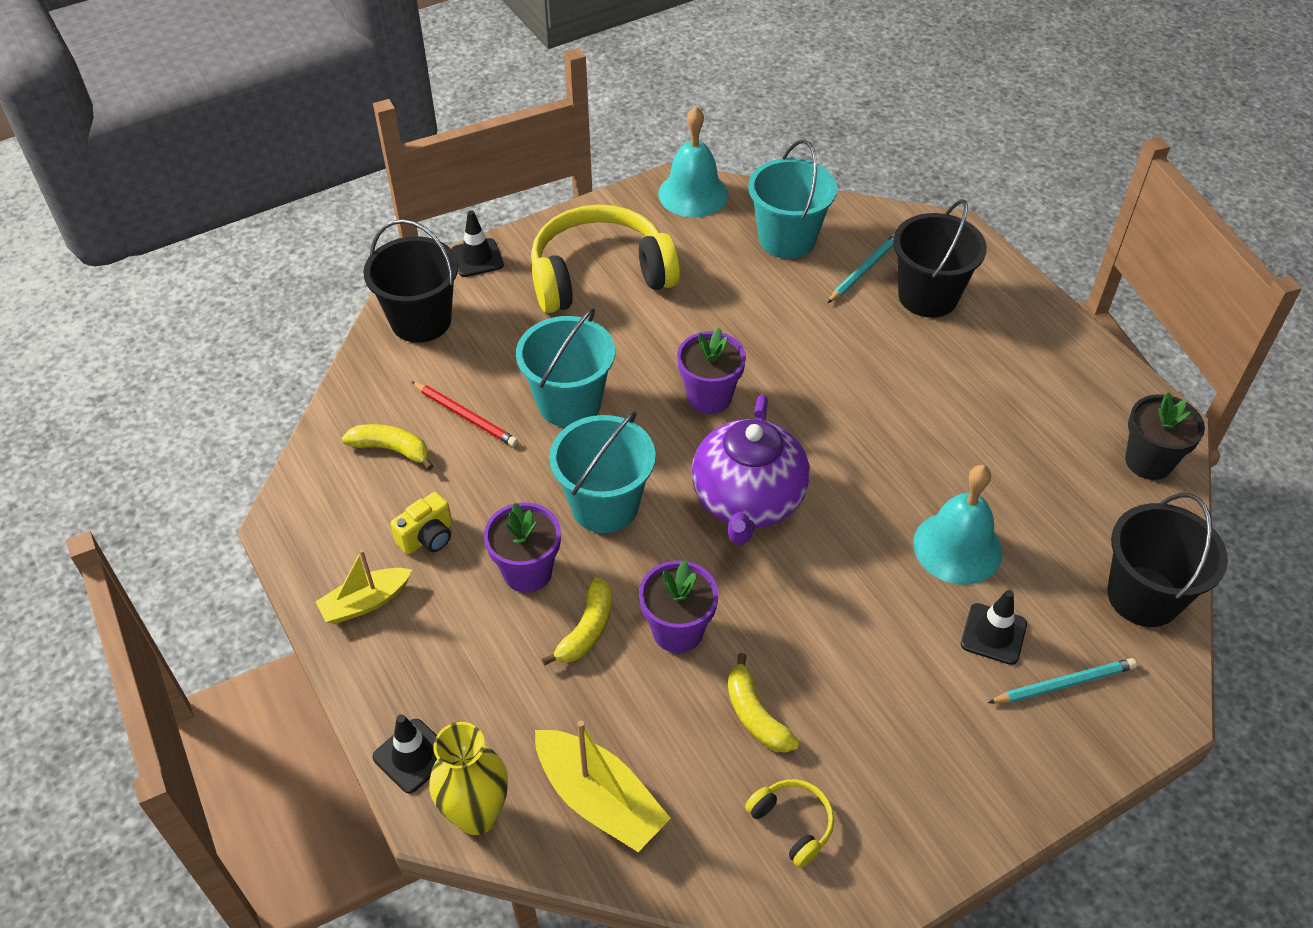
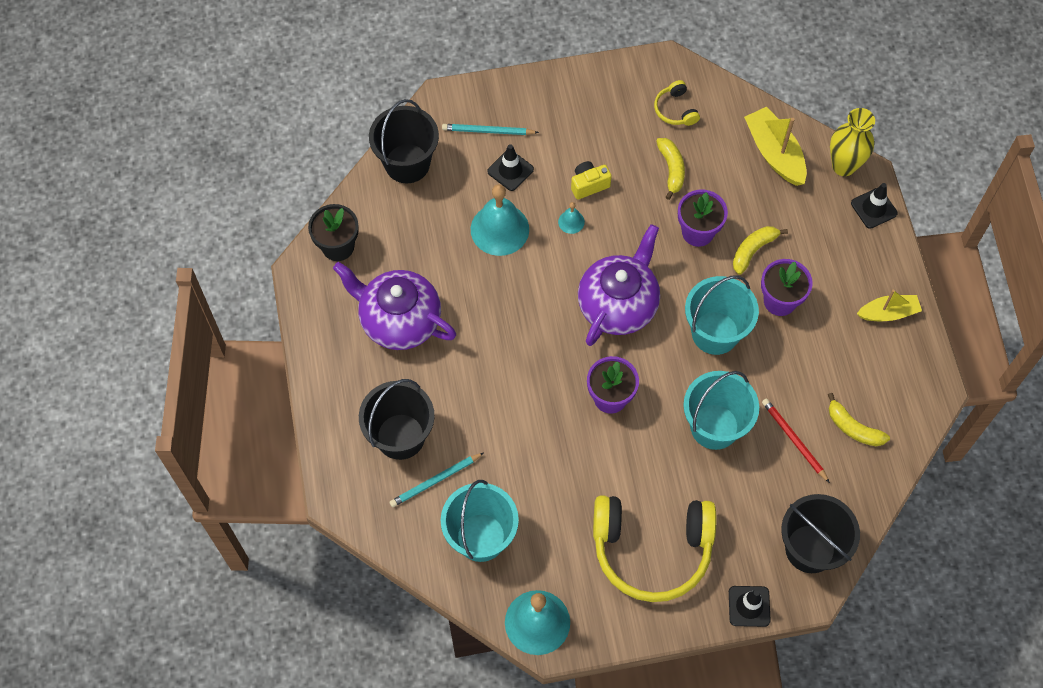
camera: 160 degrees left, 15 degrees up
(427, 537) = (840, 347): yellow camera -> yellow camera (589, 185)
(865, 588) = (571, 222): none -> turquoise bell
(1010, 403) = (399, 320): none -> purple teapot

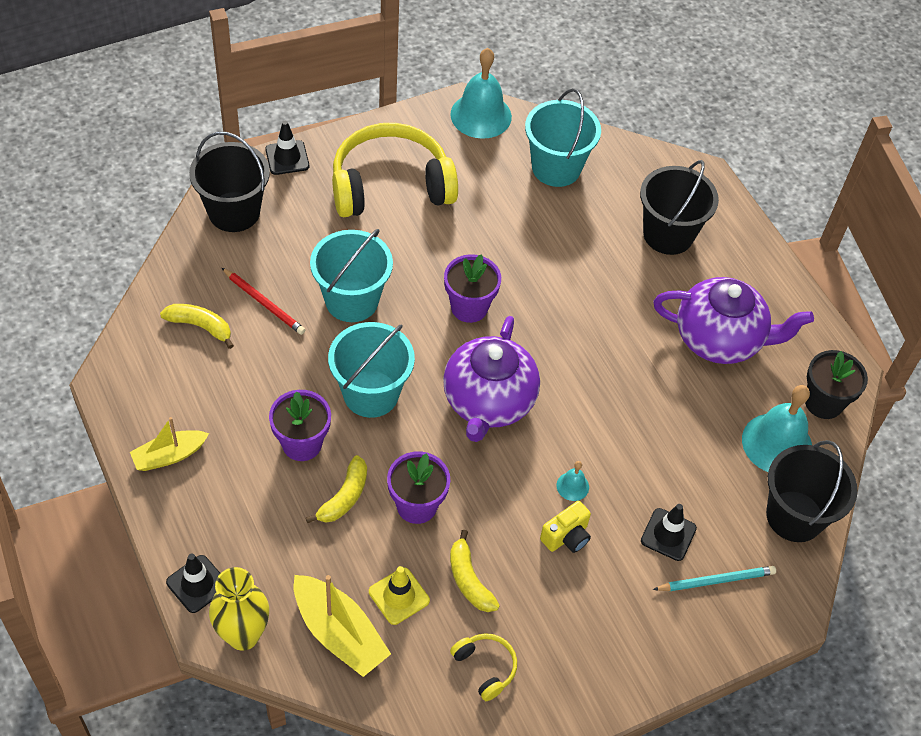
camera: 160 degrees right, 10 degrees down
(435, 481) = (617, 204): turquoise pencil -> none
(499, 229) = (652, 459): turquoise bell -> turquoise bell (777, 443)
(726, 169) = (399, 596): none -> yellow traffic cone

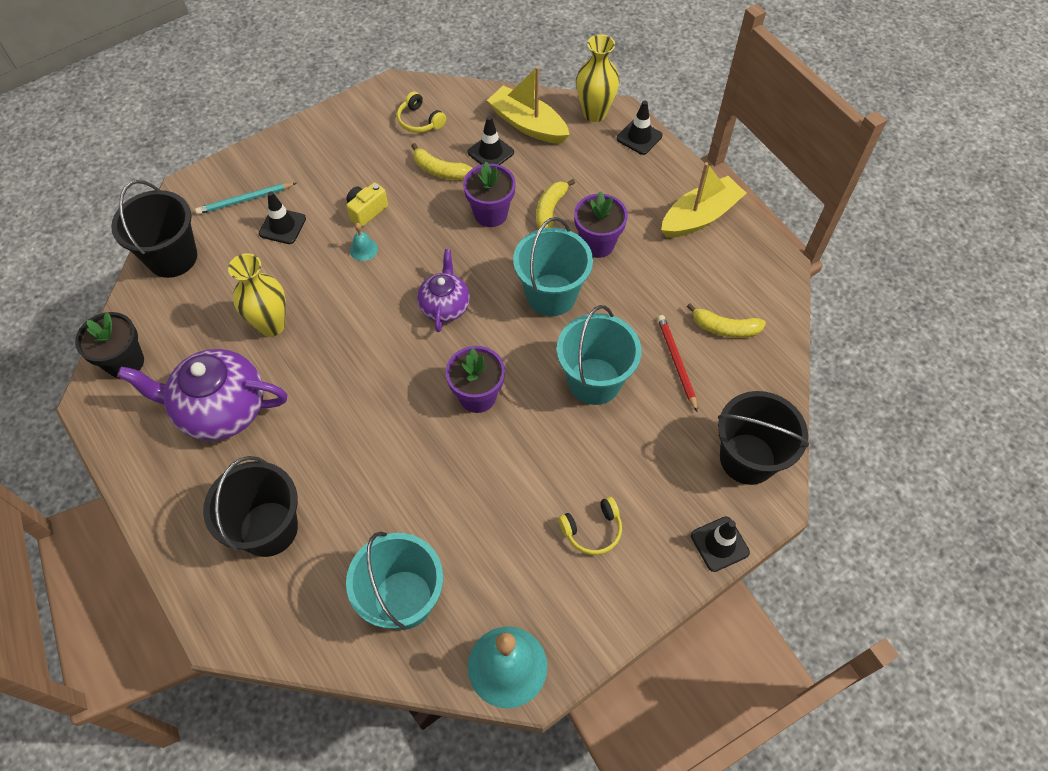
camera: 175 degrees right, 5 degrees up
(169, 455) = (699, 217): yellow boat -> yellow boat, size x1.51
(264, 303) = (676, 362): red pencil -> red pencil turned 45 degrees clockwise
(390, 185) = (592, 530): yellow headphones -> yellow headphones, size x0.43
(399, 596) = (490, 152): yellow traffic cone -> black traffic cone
(469, 580) = (440, 170): yellow banana -> yellow banana turned 150 degrees clockwise
(488, 402) = (445, 306): purple teapot -> purple teapot, size x0.59
(675, 414) = (271, 325): none -> yellow vase
(777, 443) = (178, 316): turquoise bell -> none

